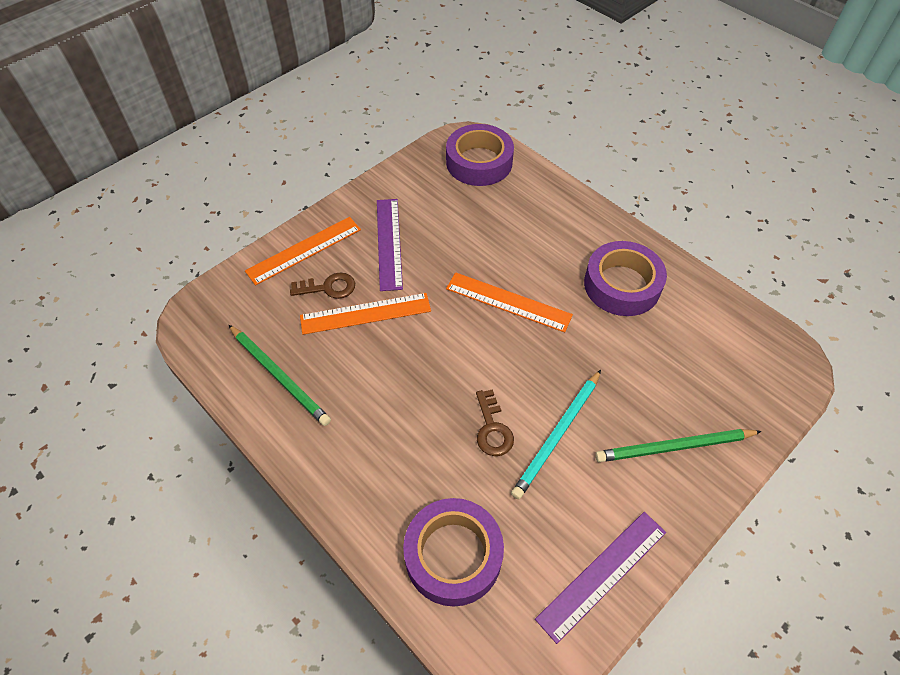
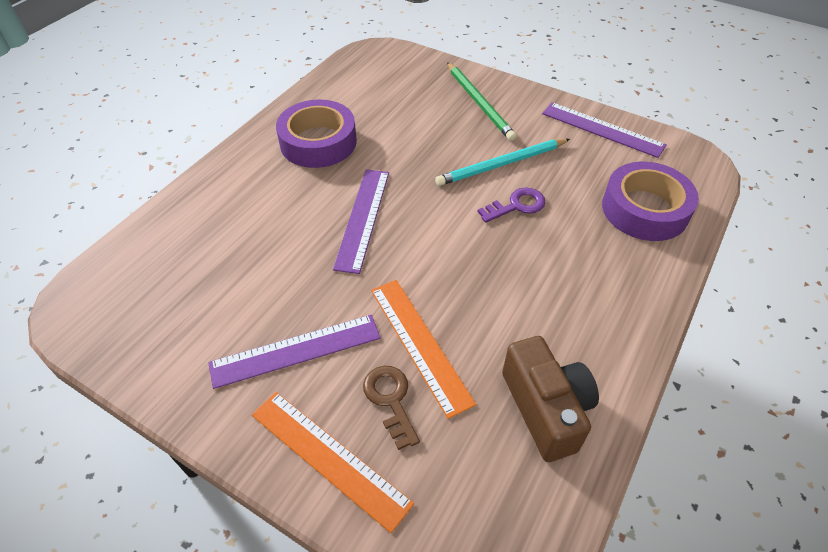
camera: 105 degrees left, 5 degrees down
(279, 376) = (546, 409): green pencil -> brown camera
(479, 162) = (128, 285): purple tape -> none
(492, 429) = (517, 205): brown key -> purple key
(508, 301) = (362, 218): orange ruler -> purple ruler
(557, 435) = (501, 164): turquoise pencil -> turquoise pencil turned 135 degrees clockwise

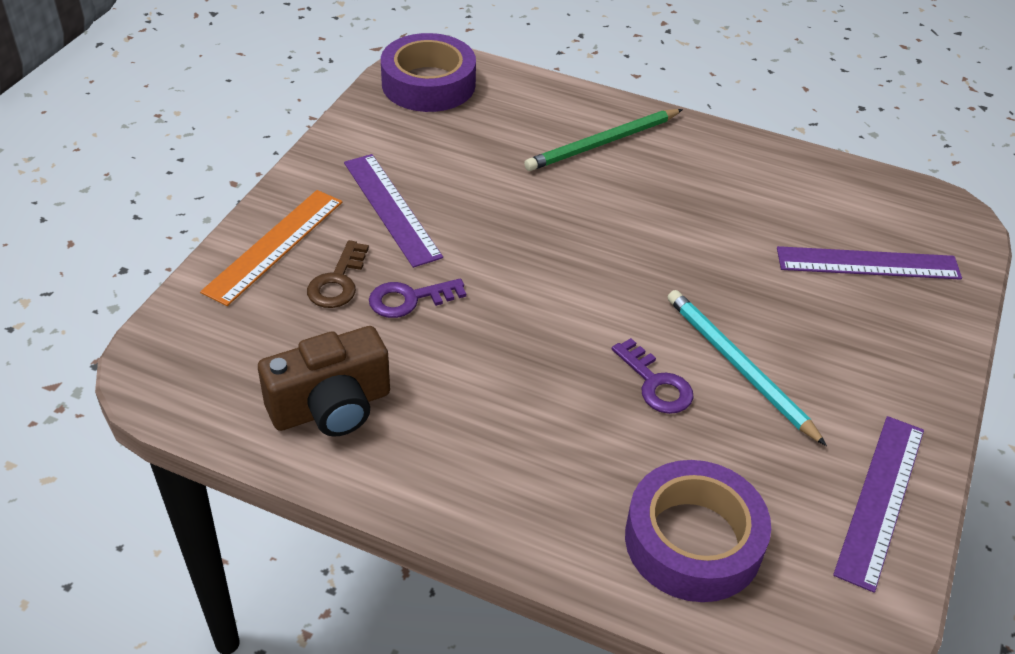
camera: 80 degrees right, 5 degrees down
(318, 142) = (716, 184): purple tape -> purple tape (428, 84)
(362, 218) = (590, 237): purple ruler -> purple ruler (868, 263)
(390, 400) = (337, 282): brown key -> brown key turned 135 degrees clockwise
(420, 344) = (409, 299): orange ruler -> purple key
(479, 103) = (878, 339): green pencil -> green pencil (602, 143)

